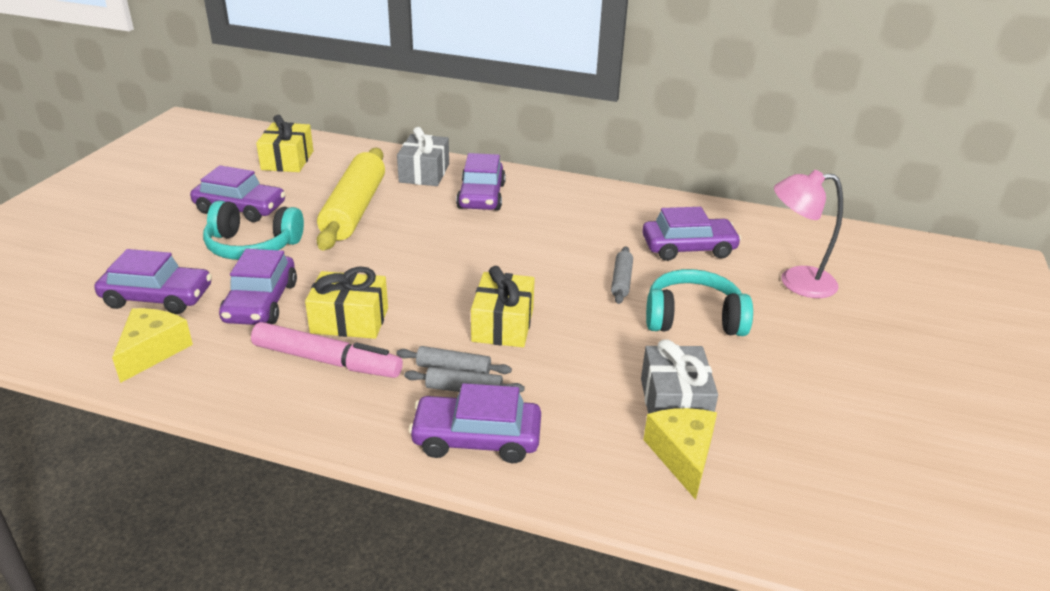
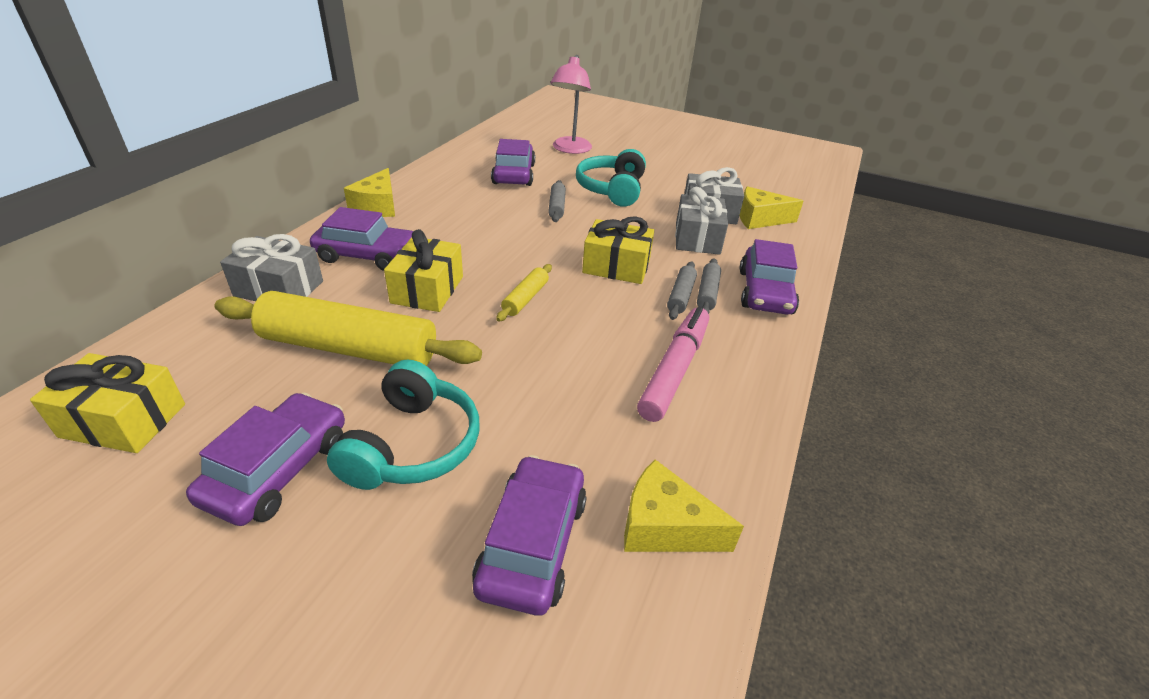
camera: 85 degrees left, 5 degrees up
(261, 302) = (561, 426): purple car -> none
(349, 320) = (604, 354): yellow gift -> yellow gift (427, 289)
(431, 275) = (525, 298): none -> yellow rolling pin
(568, 187) = (377, 206): none -> yellow cheese
(592, 388) = (697, 238): none -> grey gift
(621, 281) = (556, 207): grey rolling pin -> grey rolling pin turned 75 degrees clockwise

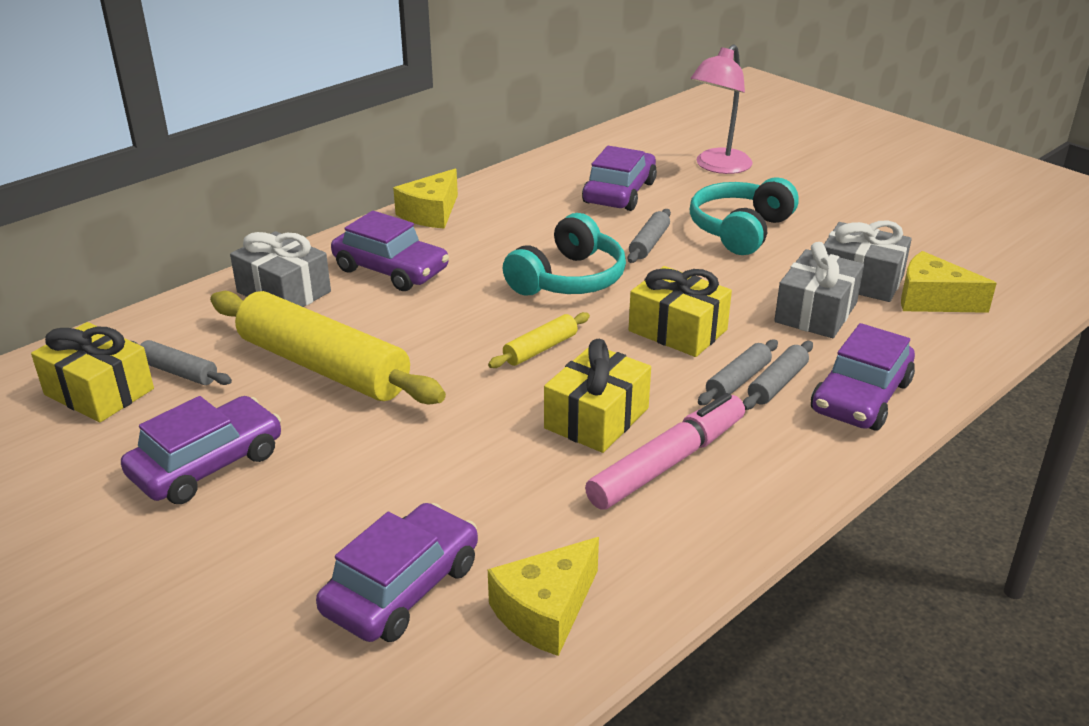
camera: 25 degrees right, 5 degrees down
(205, 382) = (178, 372): none -> grey rolling pin
(413, 445) = (337, 473): turquoise headphones -> turquoise headphones (568, 279)
(427, 289) = (435, 319): yellow gift -> yellow gift (596, 418)
(665, 526) = (545, 611): yellow cheese -> yellow cheese turned 90 degrees counterclockwise

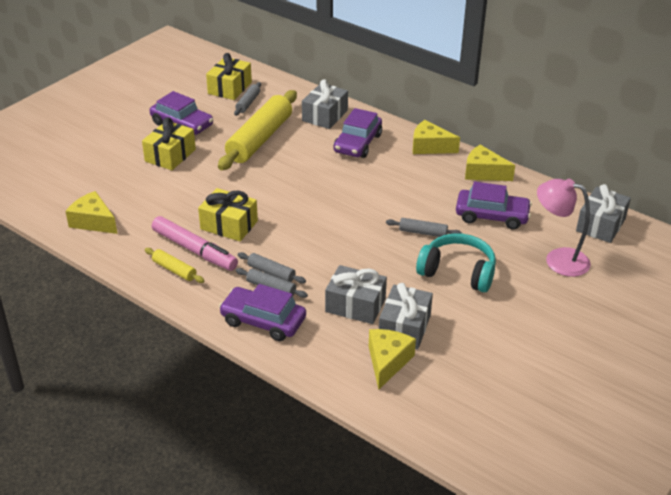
camera: 80 degrees right, 5 degrees up
(402, 588) = (107, 184): purple car -> none
(515, 184) = (483, 173): none -> yellow cheese
(540, 349) = (289, 201): yellow rolling pin -> yellow rolling pin (174, 270)
(568, 279) = (366, 204): turquoise headphones -> none
(651, 134) = (600, 225): none -> grey gift
(677, 330) = (319, 248): yellow gift -> yellow gift (170, 155)

